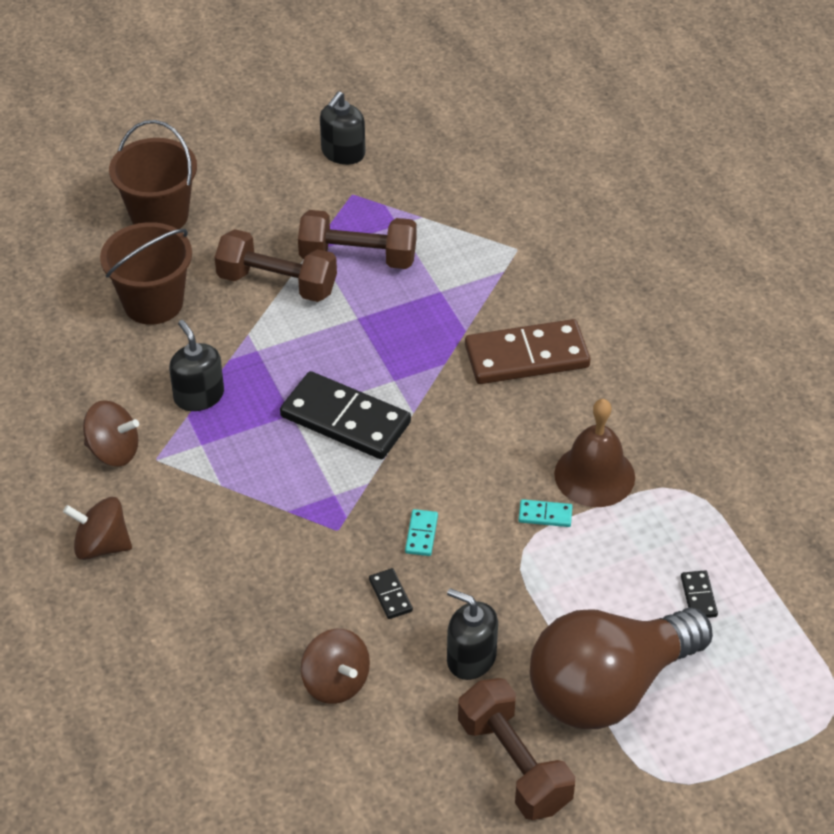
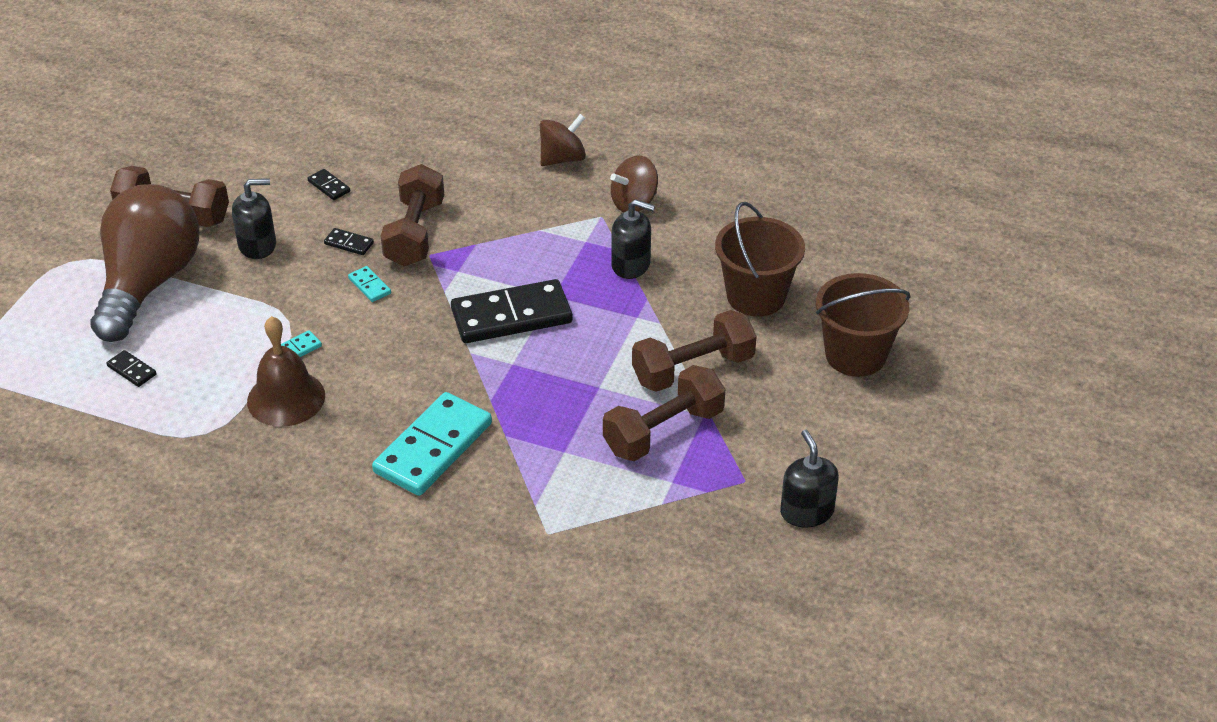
camera: 135 degrees right, 5 degrees down
(324, 562) = (415, 233): none -> brown dumbbell
(336, 682) = (329, 186): brown spinning top -> black domino
(526, 356) = (433, 448): brown domino -> turquoise domino

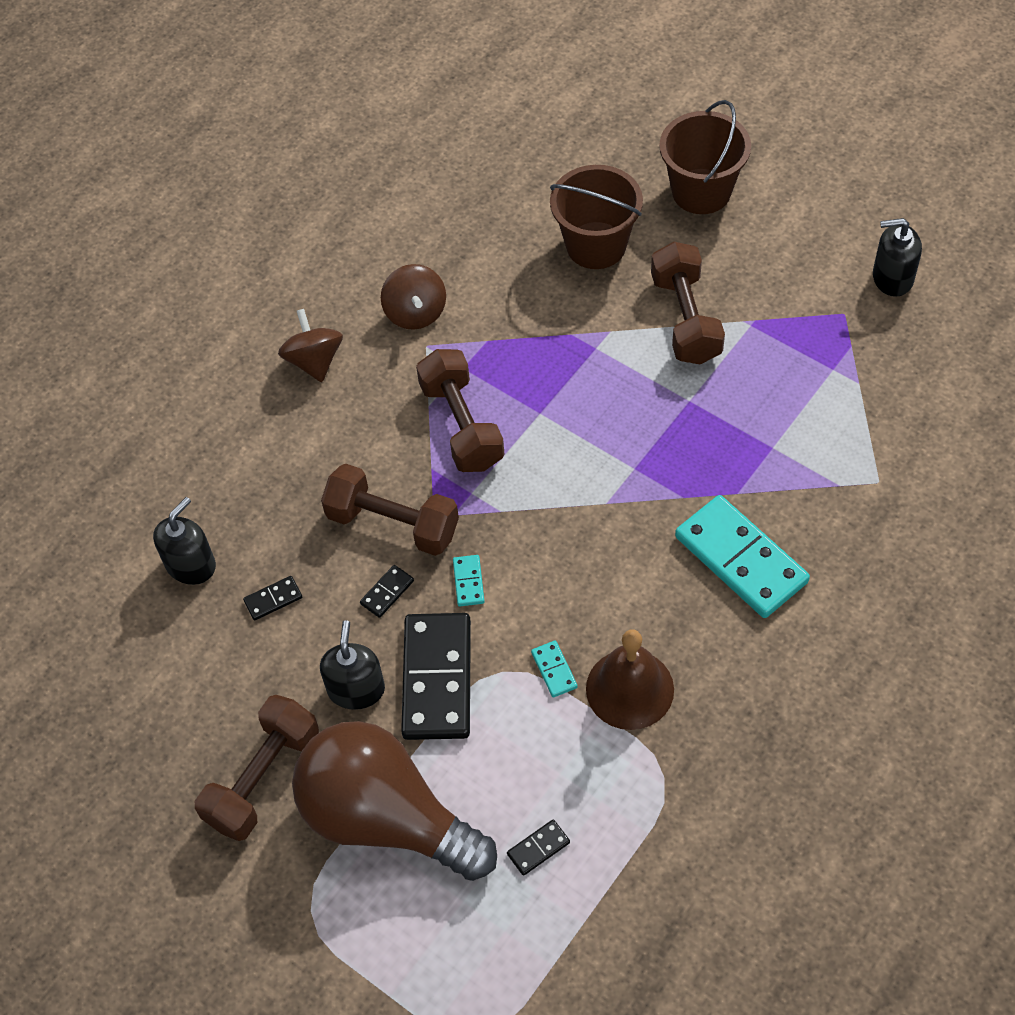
camera: 70 degrees left, 15 degrees up
(369, 286) = (468, 582): turquoise domino -> turquoise domino turned 75 degrees counterclockwise
(511, 316) = (561, 456): black domino -> black domino (437, 679)
(631, 265) = (514, 336): black soap dispenser -> black soap dispenser (191, 565)
(663, 431) = (765, 361): brown dumbbell -> brown dumbbell (461, 425)

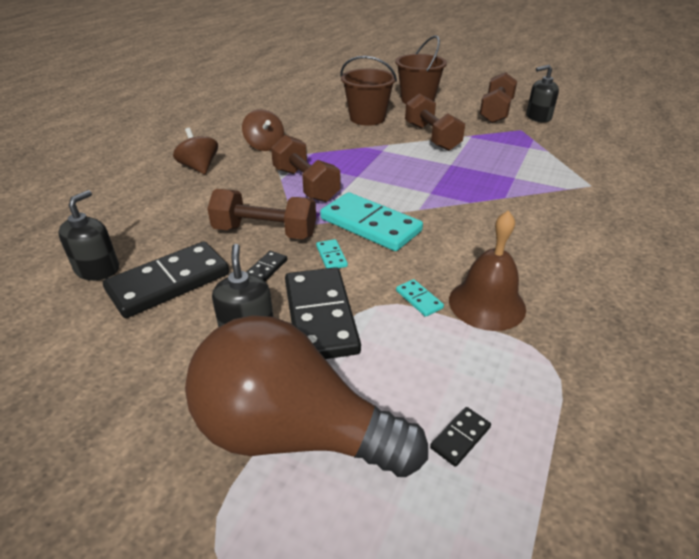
camera: 15 degrees left, 20 degrees down
(263, 778) = (156, 415): brown dumbbell -> brown dumbbell (496, 112)
(273, 599) = (169, 282): black domino -> black domino, size x2.39
(741, 559) = (527, 226): turquoise domino -> turquoise domino (370, 225)

